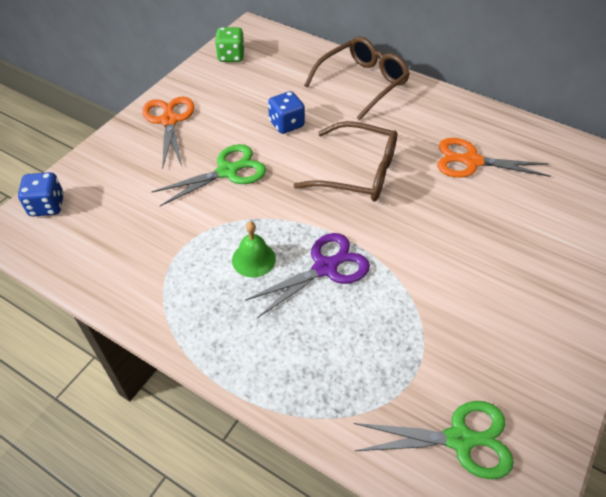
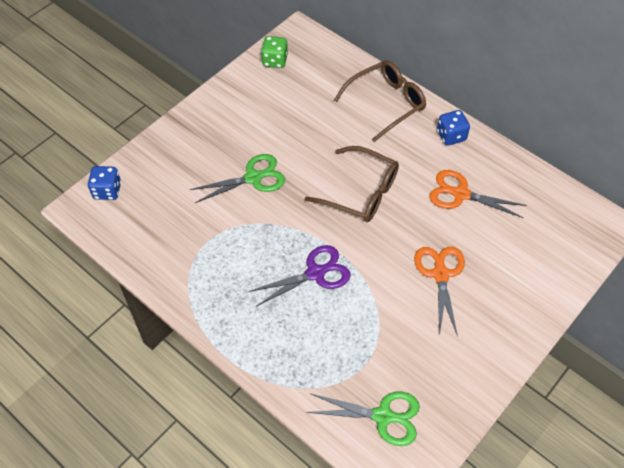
camera: 10 degrees right, 5 degrees up
(169, 121) = (212, 122): orange scissors -> orange scissors (440, 274)
(253, 259) = (261, 258): green bell -> none
(286, 124) = (310, 138): blue dice -> blue dice (451, 136)

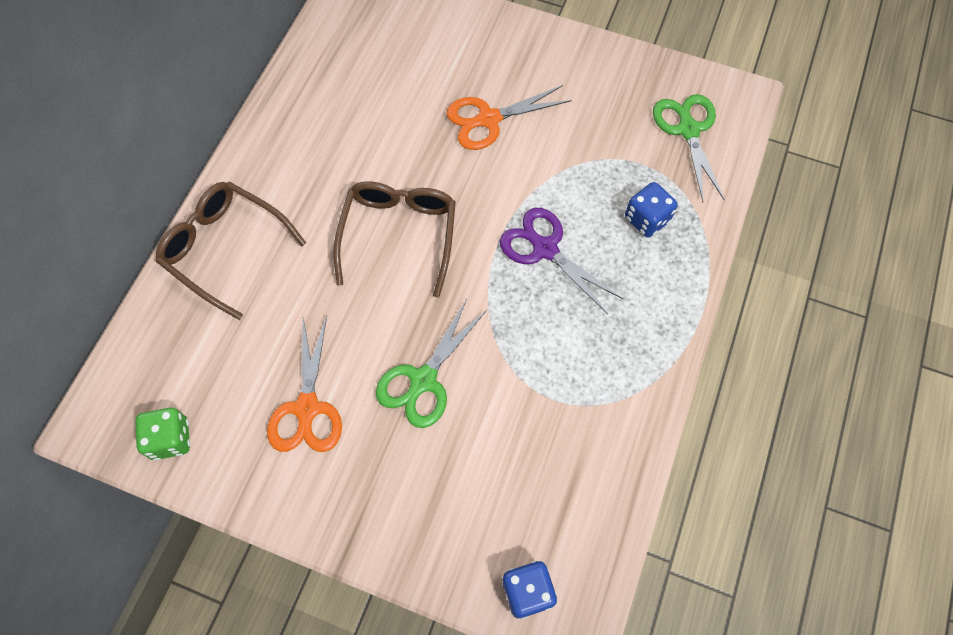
camera: 110 degrees left, 10 degrees up
(253, 178) = (423, 380): green scissors -> green scissors turned 105 degrees counterclockwise
(451, 136) = (265, 156): blue dice -> blue dice (646, 219)
(460, 194) = (361, 125): orange scissors -> orange scissors (307, 408)

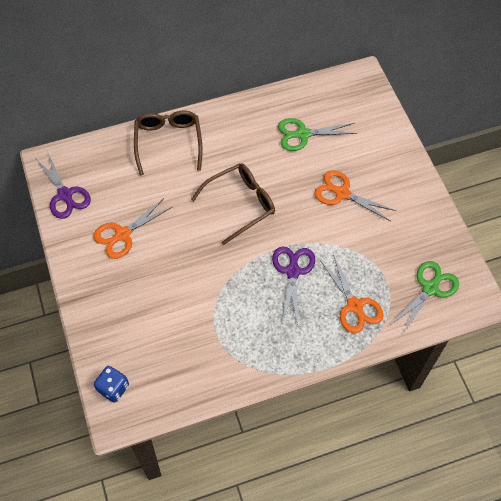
camera: 50 degrees right, 5 degrees down
(171, 439) = (65, 195): green dice -> purple scissors
(423, 380) = (176, 270): green scissors -> green scissors (303, 134)
(646, 219) = (354, 306): blue dice -> orange scissors

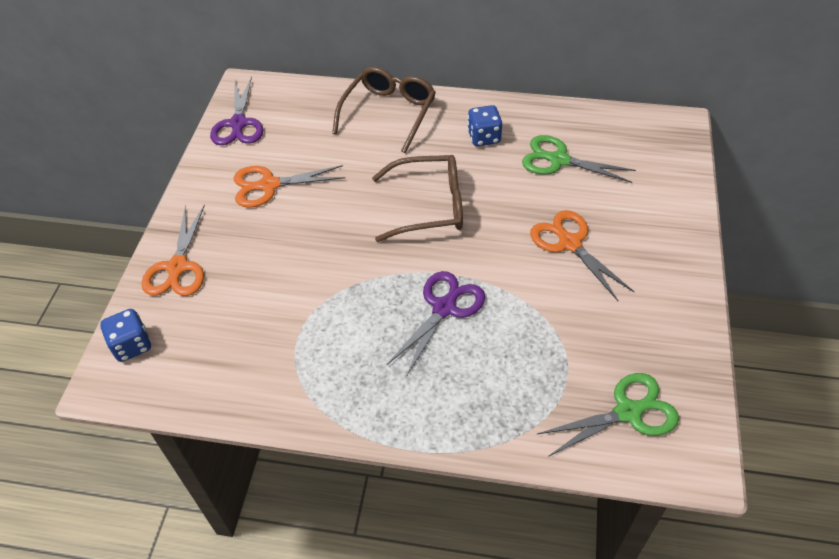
camera: 30 degrees right, 10 degrees down
(245, 136) = (484, 137): none -> blue dice
(354, 306) = (502, 386): orange scissors -> orange scissors (178, 267)

